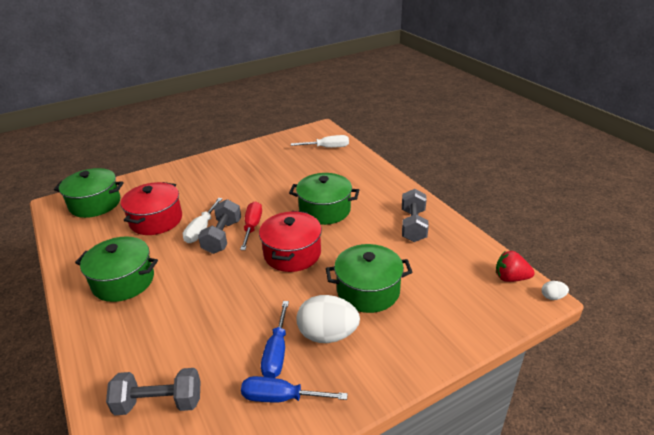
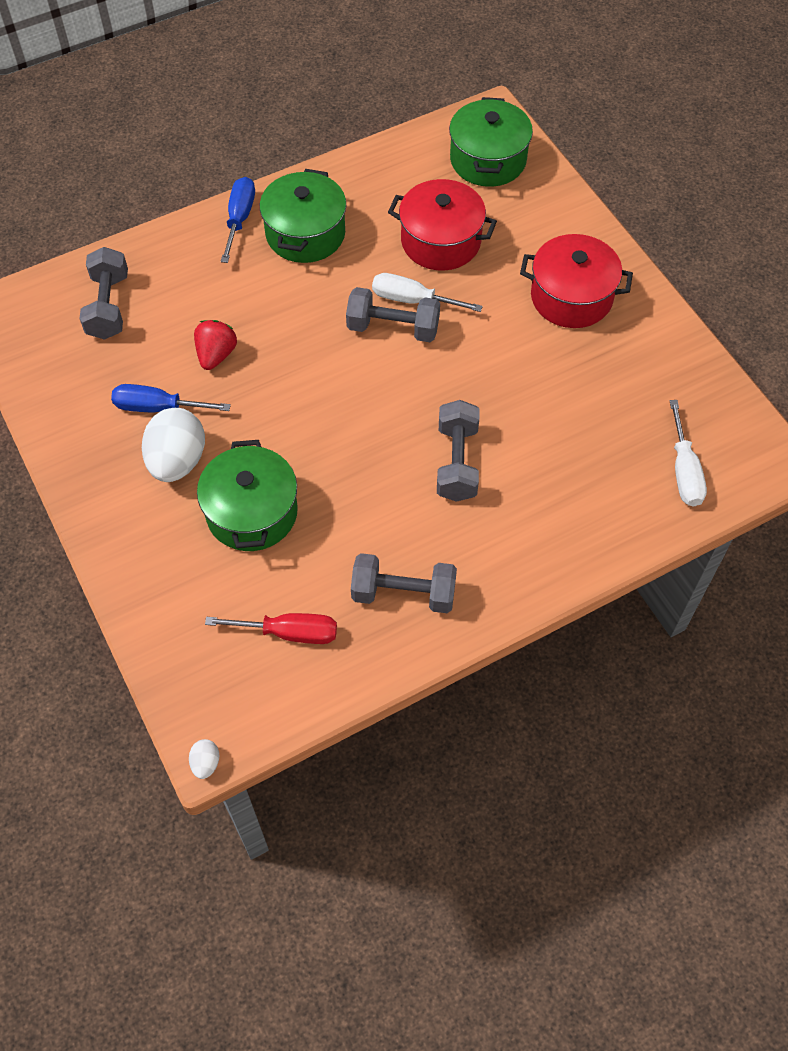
camera: 90 degrees right, 25 degrees up
(252, 227) = (416, 363): red screwdriver -> red screwdriver (289, 633)
(281, 397) = (93, 415): blue screwdriver -> blue screwdriver (239, 219)
(292, 253) = (344, 418): red pot -> red pot (571, 297)
(325, 210) = (457, 462): green pot -> grey dumbbell
(510, 278) = (255, 714): red strawberry -> red strawberry (216, 355)

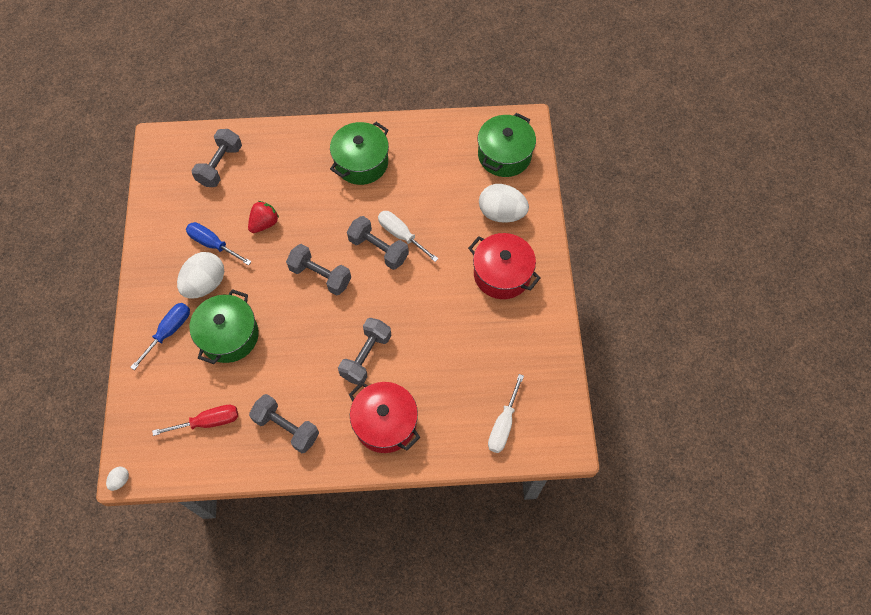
camera: 25 degrees right, 5 degrees up
(239, 219) = (327, 136): blue screwdriver -> blue screwdriver (169, 332)
(289, 633) = (208, 422): red screwdriver -> red screwdriver turned 45 degrees counterclockwise
(334, 389) = (320, 276): none -> grey dumbbell
(441, 241) = (441, 201): red pot -> red pot (385, 423)
(526, 227) = (501, 213): none -> white egg

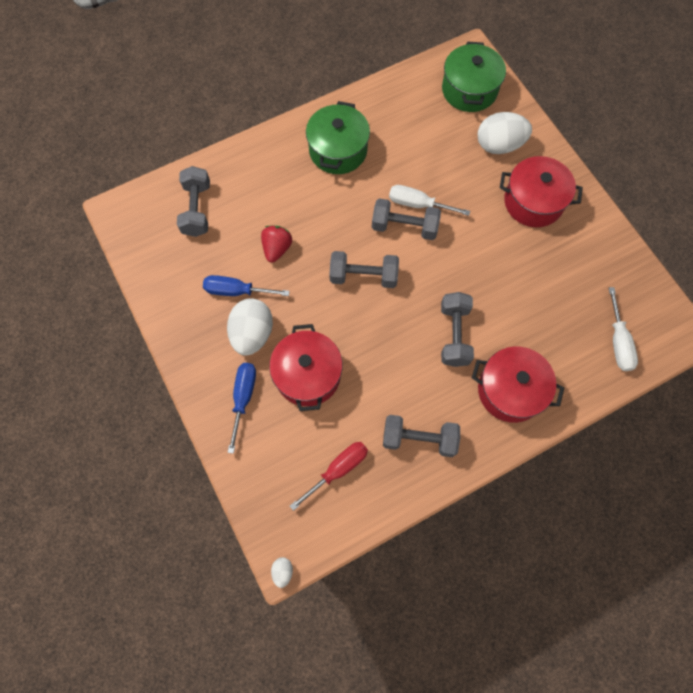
camera: 25 degrees left, 5 degrees up
(229, 336) = (307, 375): green pot -> red pot

